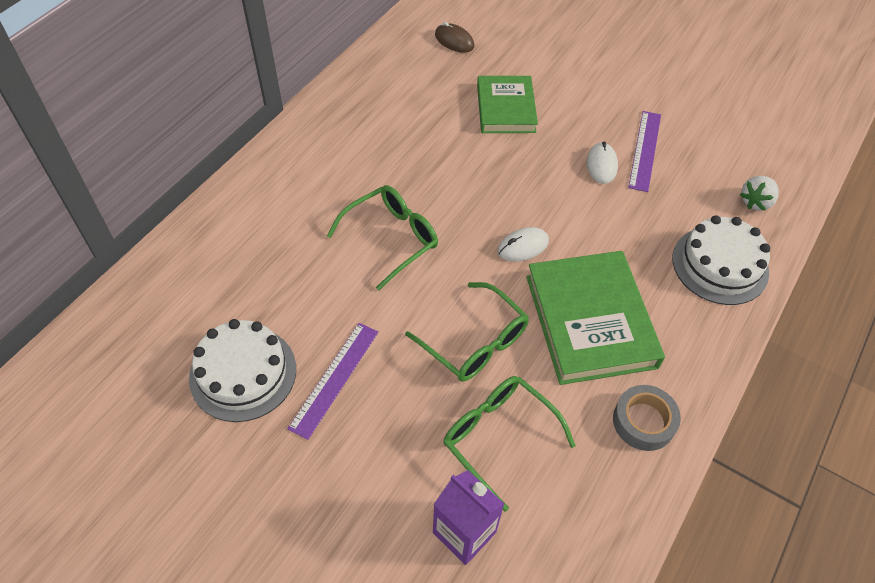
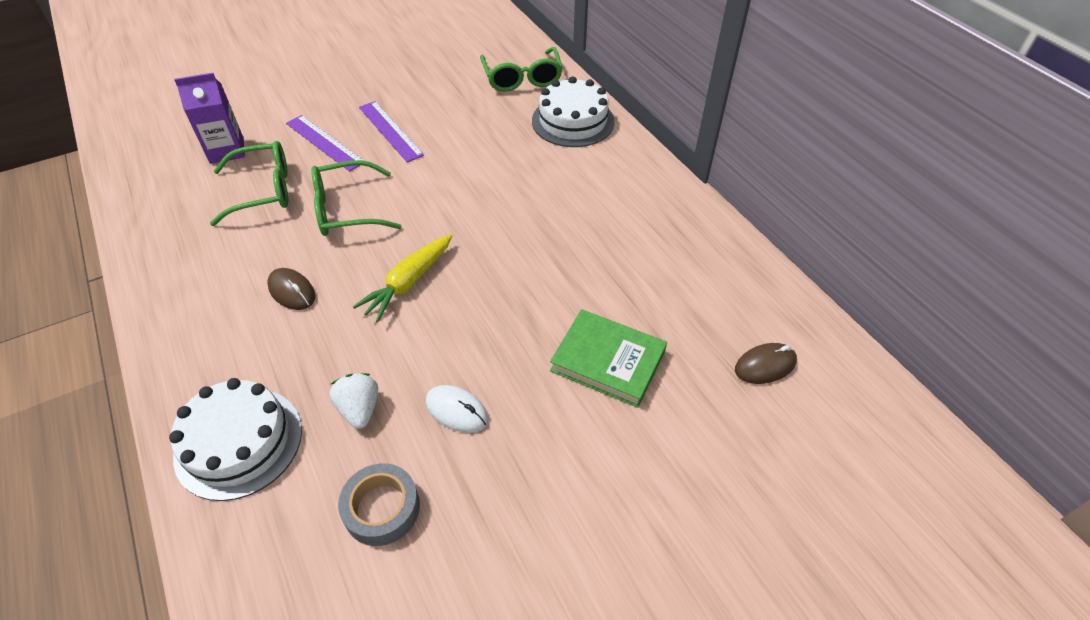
camera: 120 degrees right, 5 degrees down
(243, 373) = (434, 95): white cake -> white cake (573, 121)
(392, 238) = (490, 200): green glasses -> green glasses (522, 78)
(523, 246) = (408, 283): white mouse -> yellow carrot
(590, 321) = (292, 291): green book -> brown mouse
(643, 421) = (180, 277): grey tape -> grey tape (382, 508)
(644, 150) = (446, 475): purple ruler -> purple ruler (324, 142)
(755, 202) = (271, 556): white strawberry -> white strawberry (360, 409)

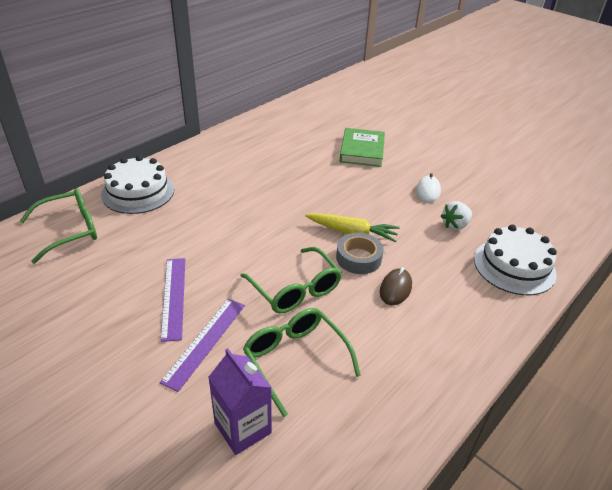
camera: 110 degrees left, 10 degrees down
(382, 508) = (497, 202): grey tape -> grey tape (358, 258)
(390, 130) = (173, 297): purple ruler -> purple ruler turned 45 degrees counterclockwise
(765, 365) = (335, 110): brown mouse -> none

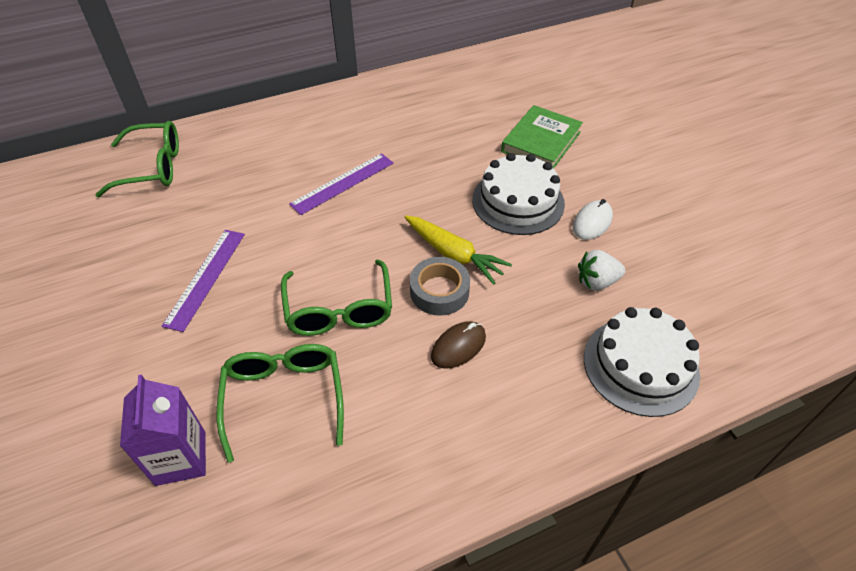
camera: 25 degrees right, 10 degrees up
(138, 192) = (245, 137): white cake -> white cake (518, 201)
(205, 341) = (204, 342): purple ruler -> purple ruler (342, 183)

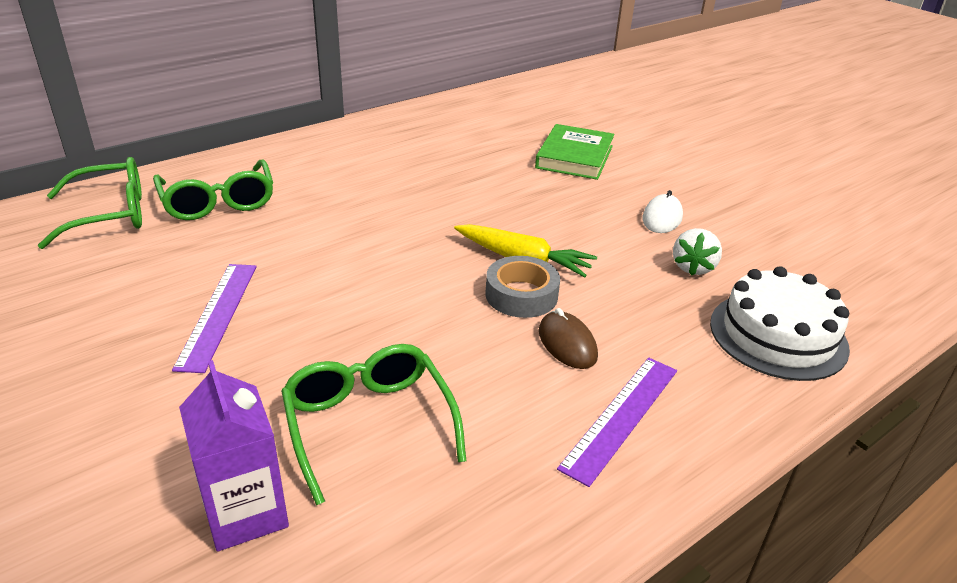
camera: 15 degrees left, 15 degrees down
(339, 310) = (406, 326): green glasses -> green glasses (218, 202)
(342, 183) = (363, 209): purple ruler -> purple ruler (621, 416)
(458, 347) = (567, 344): brown mouse -> brown mouse turned 60 degrees counterclockwise
(518, 201) = (573, 207): white cake -> none
(596, 282) = (693, 267): white strawberry -> white strawberry turned 45 degrees counterclockwise

